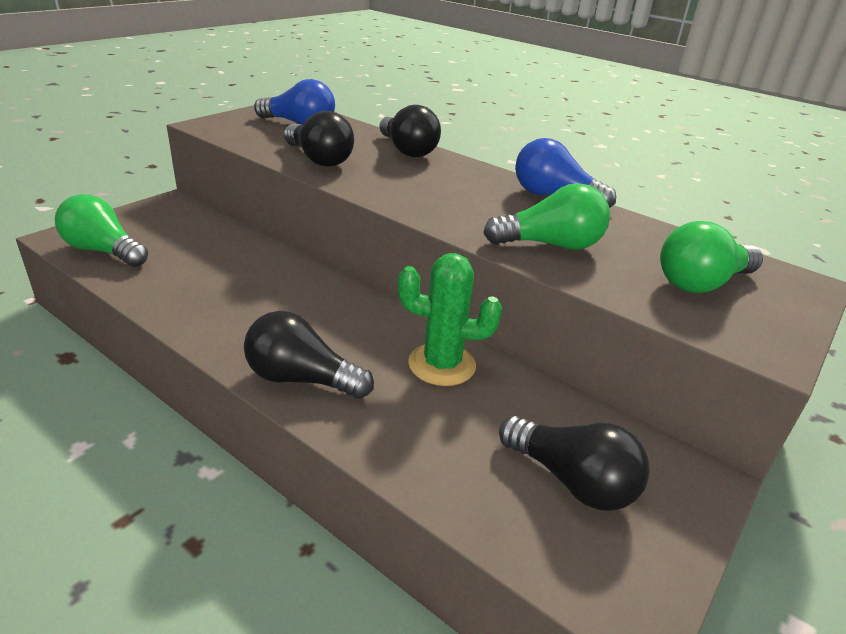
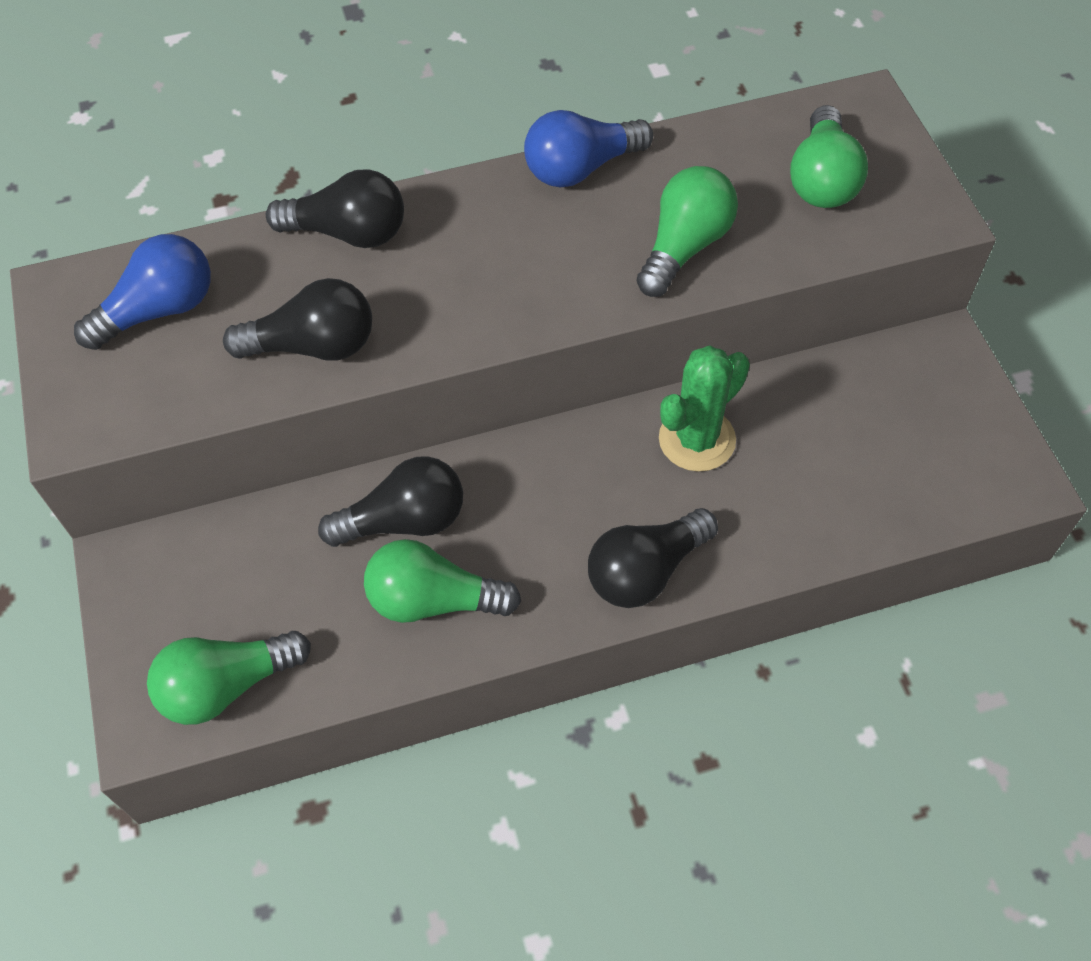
camera: 50 degrees left, 25 degrees up
(210, 298) = (434, 600): none -> green light bulb
(572, 480) = (896, 435): black light bulb -> black light bulb (404, 521)

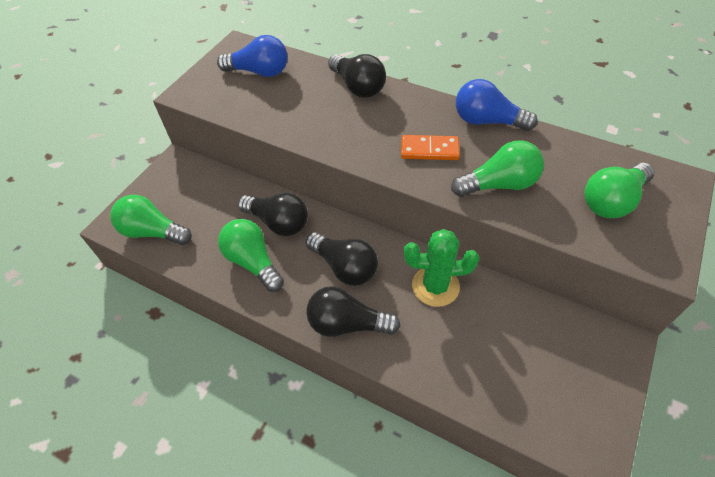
camera: 45 degrees right, 5 degrees down
(313, 346) = (294, 119): black light bulb -> black light bulb (344, 267)
(553, 259) = (429, 150): none -> orange domino

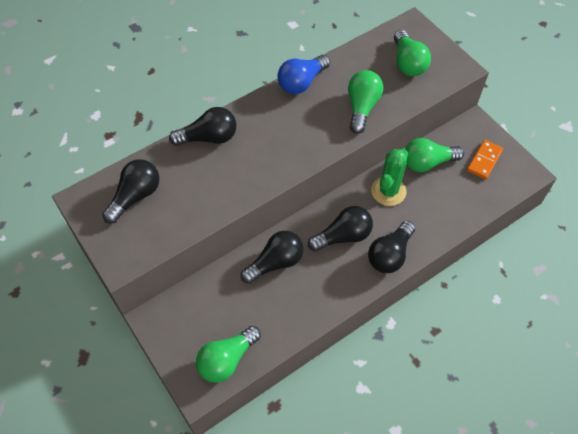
camera: 65 degrees left, 5 degrees up
(253, 262) = (304, 294): green light bulb -> green light bulb (427, 163)
(259, 72) = (135, 196): blue light bulb -> black light bulb
(429, 150) = (307, 127): orange domino -> orange domino (484, 160)

